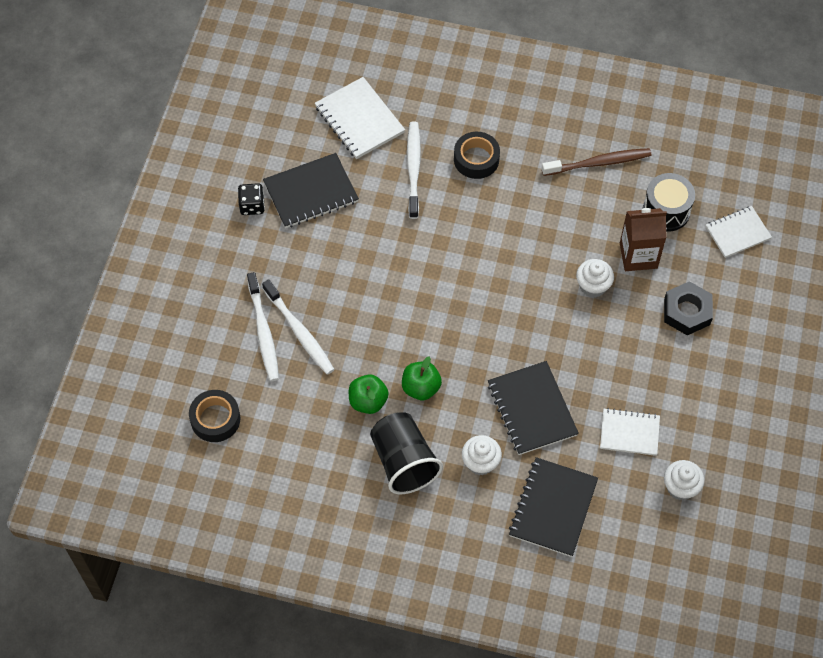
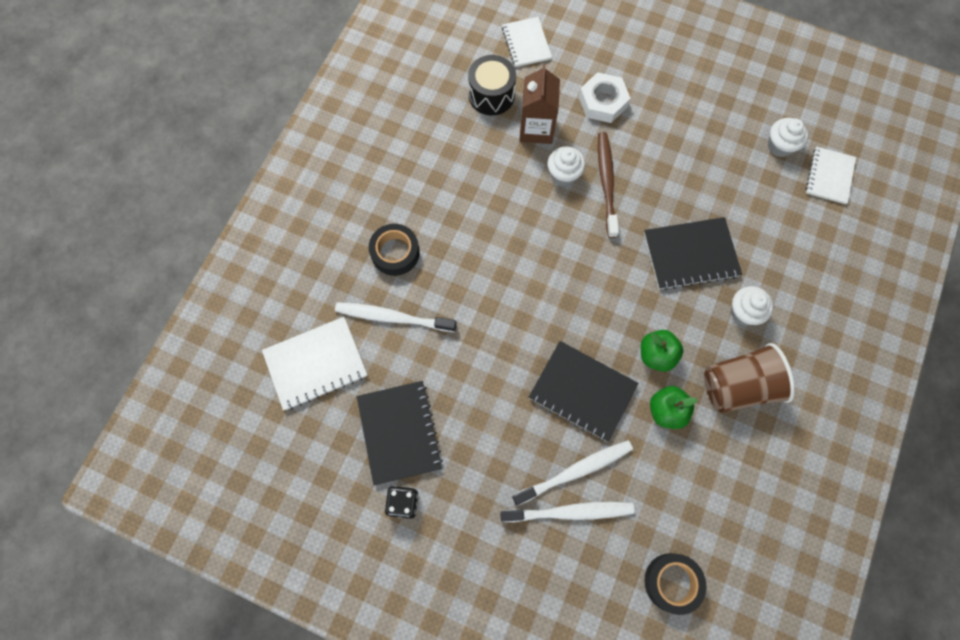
camera: 80 degrees left, 10 degrees up
(403, 462) = (738, 386): black cup -> brown cup
(553, 508) = (795, 256): black notebook -> black notebook (582, 391)
(598, 163) = (425, 141): brown toothbrush -> brown toothbrush (606, 183)
(629, 433) = (722, 175): white notebook -> white notebook (829, 176)
(687, 312) = (603, 102): black nut -> white nut

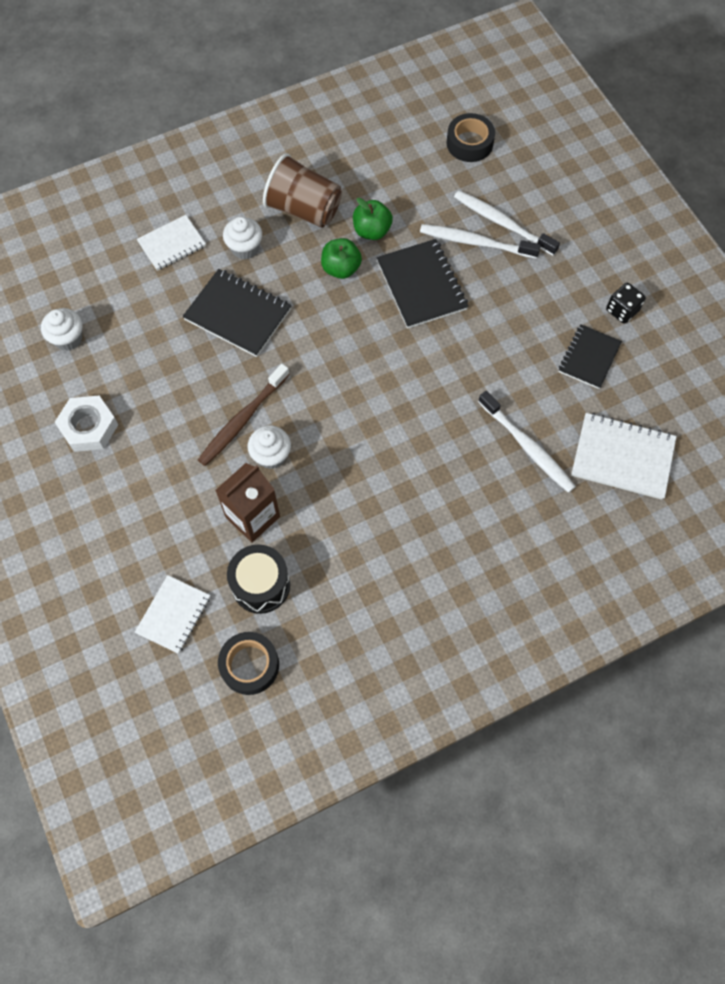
camera: 140 degrees left, 5 degrees down
(395, 253) = (482, 500): black tape -> black tape (249, 665)
(399, 432) = (589, 357): black notebook -> black notebook, size x0.66
(603, 102) = (167, 494): white nut -> white nut (89, 427)
(829, 176) = (61, 287): white notebook -> white notebook (172, 244)

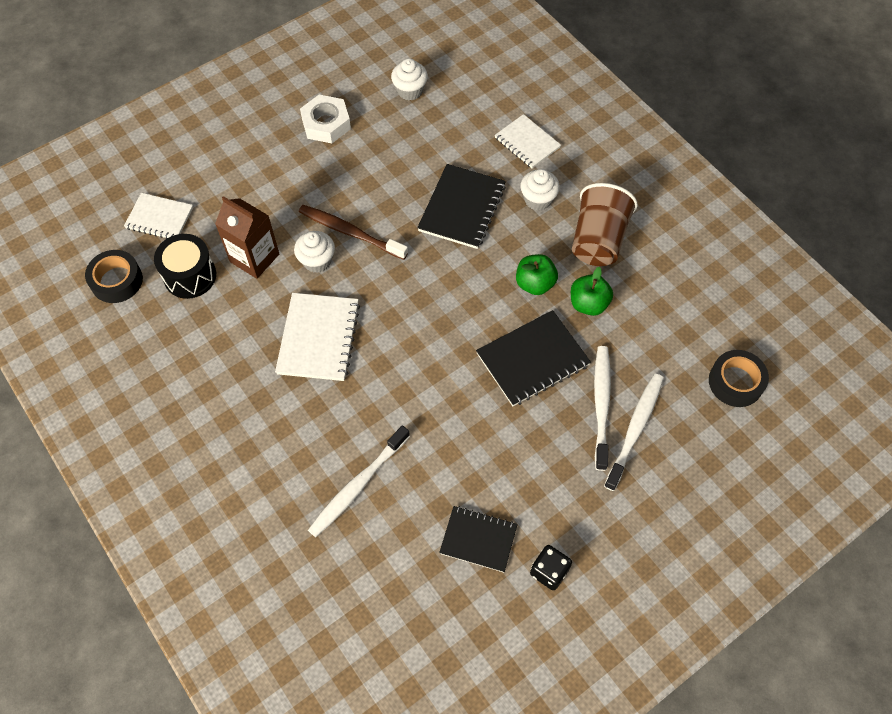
camera: 80 degrees right, 5 degrees down
(622, 457) = (359, 586): white notebook -> white notebook (318, 338)

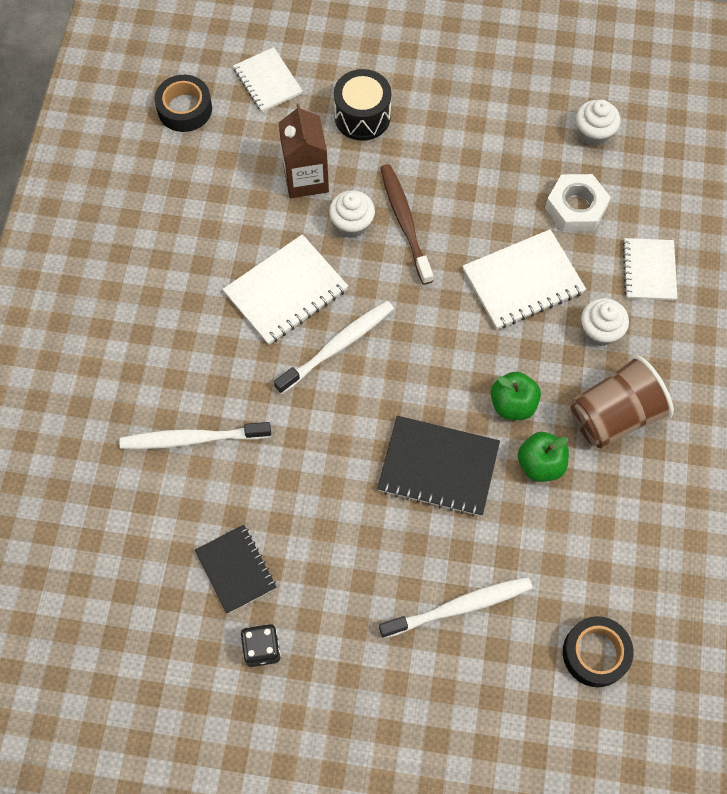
camera: 45 degrees right, 5 degrees up
(190, 276) = (242, 151): black drum -> black drum (362, 117)
(326, 124) = (486, 106): white nut -> white nut (576, 207)
(462, 208) = (523, 281): black notebook -> white notebook
(601, 405) = (453, 560): white toothbrush -> white toothbrush (337, 346)

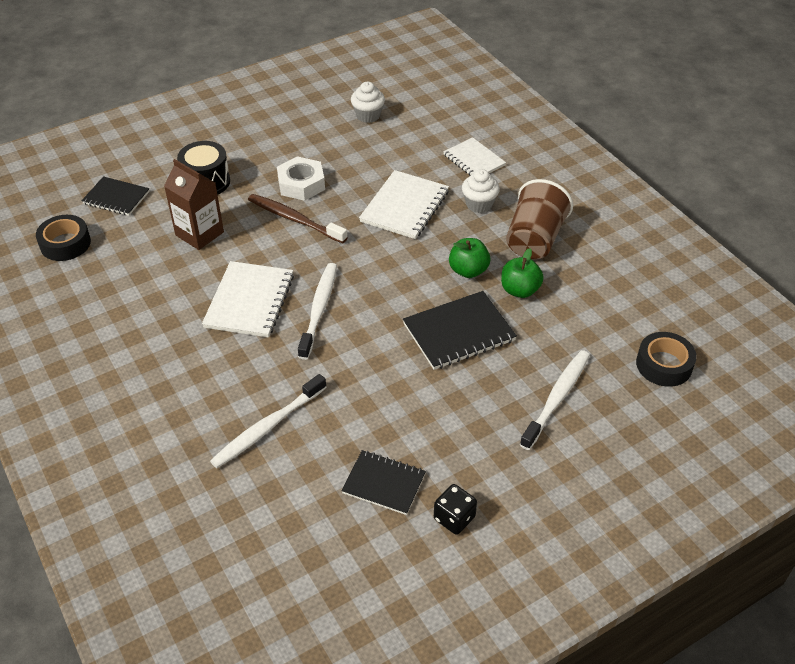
camera: 40 degrees left, 20 degrees down
(267, 81) = (116, 198): white notebook -> black notebook
(352, 224) = (259, 240): white cupcake -> none
(576, 207) = (397, 154): white nut -> white nut (301, 184)

